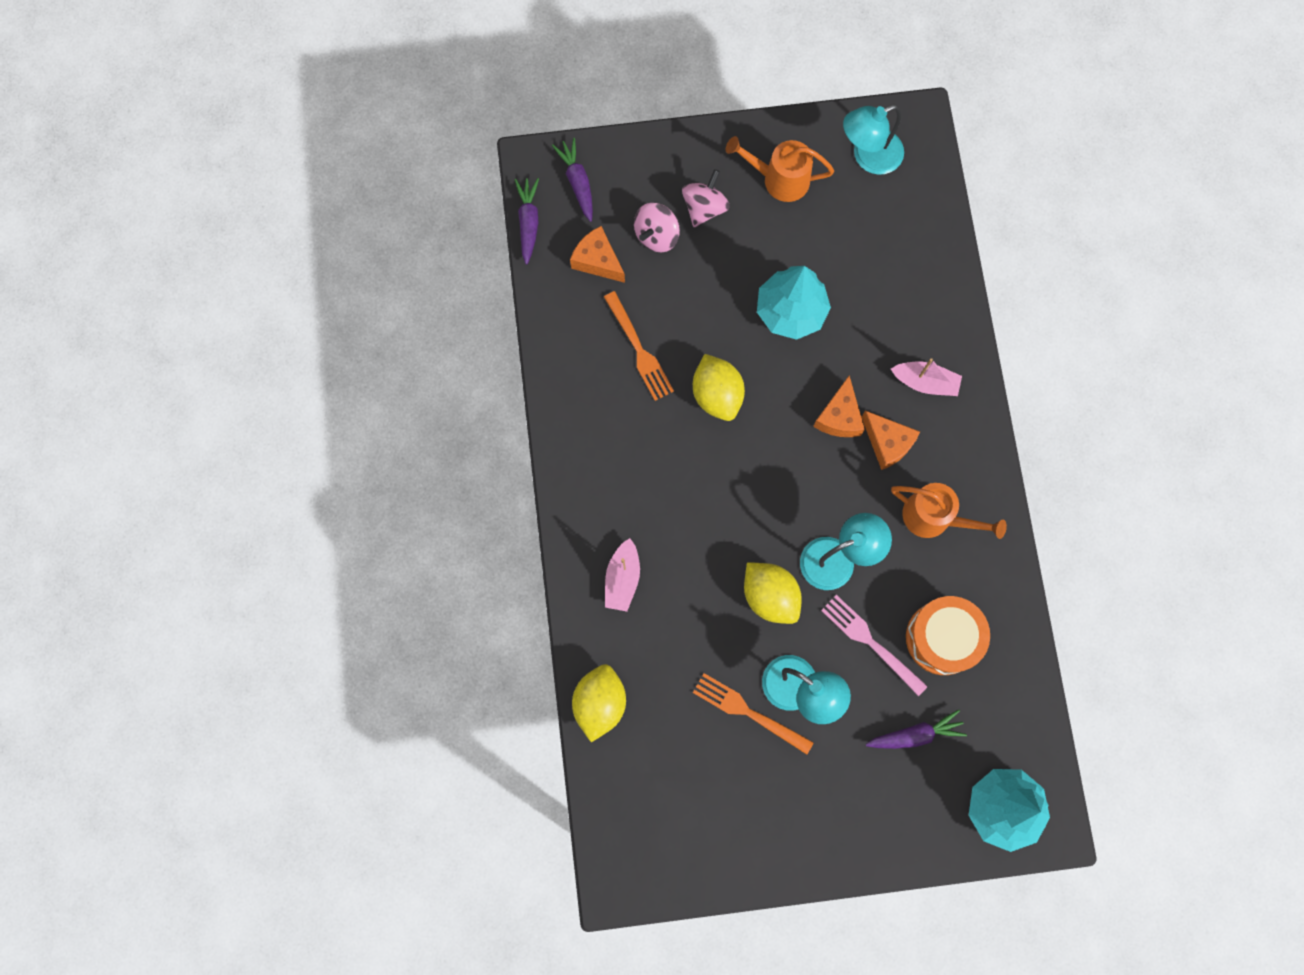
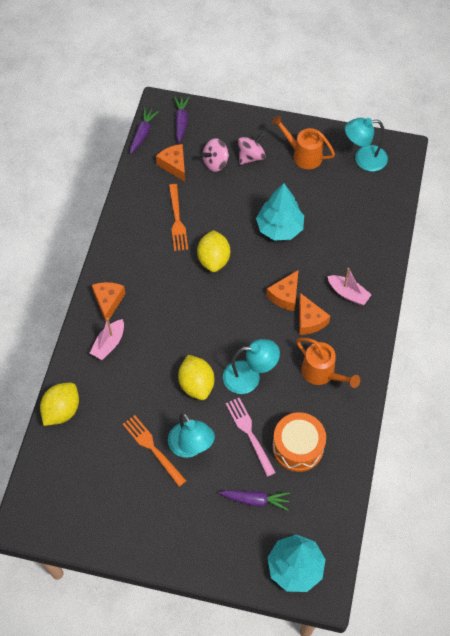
camera: 20 degrees right, 15 degrees down
(594, 514) = (108, 302): none -> orange cheese

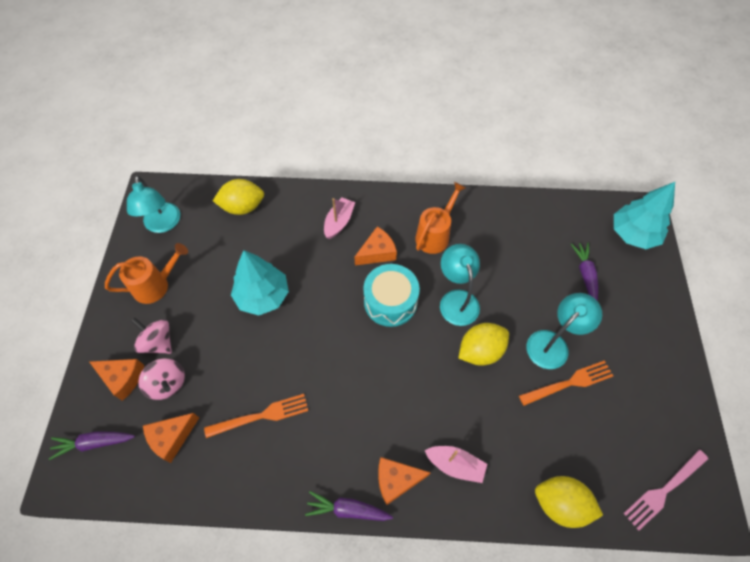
camera: 100 degrees left, 0 degrees up
(143, 133) = (113, 496): purple carrot -> purple carrot (348, 509)
(152, 448) = (569, 383): orange fork -> orange fork turned 150 degrees counterclockwise
(213, 259) = (315, 361): yellow lemon -> yellow lemon (243, 207)
(249, 434) = (519, 290): pink fork -> pink fork (664, 490)
(257, 323) = (390, 302): none -> turquoise drum
(285, 296) = (351, 279): orange cheese -> orange cheese (123, 378)
(298, 447) = (519, 246): orange drum -> none
(303, 155) = (156, 285): orange watering can -> orange watering can turned 135 degrees counterclockwise

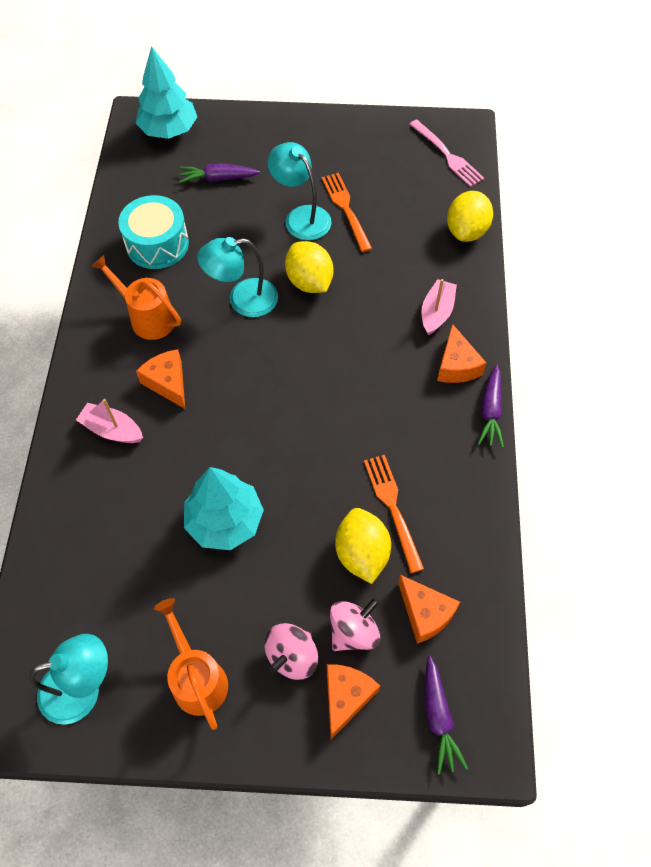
camera: 90 degrees left, 0 degrees up
(243, 207) = (66, 565): yellow lemon -> yellow lemon (362, 553)
(390, 302) = (242, 368): turquoise drum -> turquoise drum (157, 244)

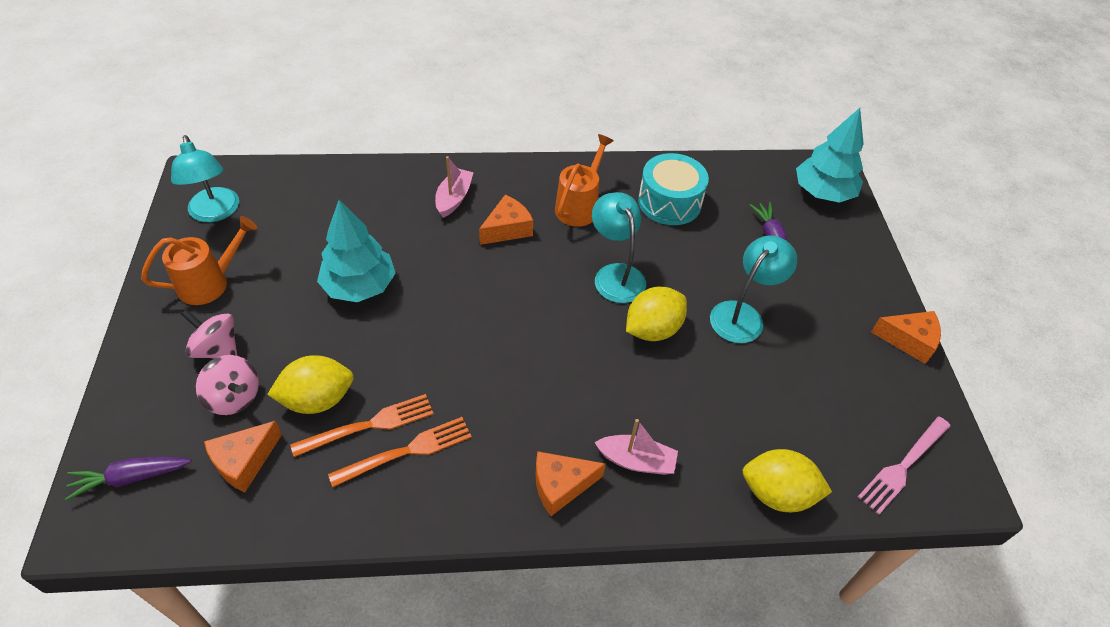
camera: 80 degrees right, 10 degrees down
(346, 209) = (768, 357): orange fork -> orange fork (406, 451)
(346, 697) = (169, 395): orange cheese -> orange cheese (908, 340)
(490, 411) = (499, 526): purple carrot -> none

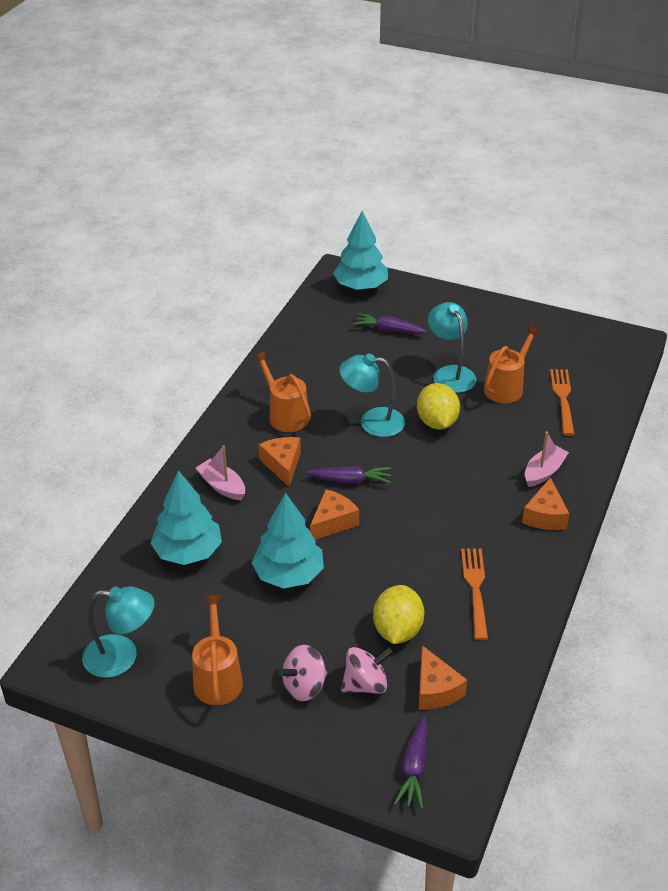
camera: 60 degrees left, 10 degrees down
(357, 207) = (188, 552): none -> turquoise tree
(369, 425) = (440, 605): orange fork -> orange fork (563, 399)
(515, 287) = (350, 481): none -> purple carrot
(669, 202) = (316, 365): turquoise drum -> none
(761, 375) = (507, 387): none -> orange watering can
(777, 493) = (599, 418): yellow lemon -> none
(903, 466) = (606, 357): pink fork -> none
(908, 340) = (515, 310): orange cheese -> orange cheese (333, 522)

